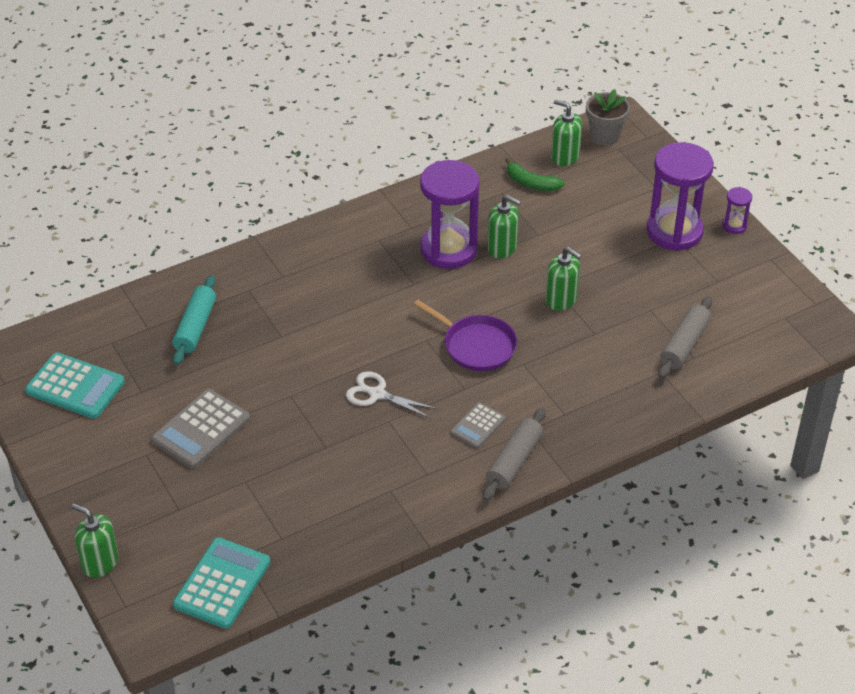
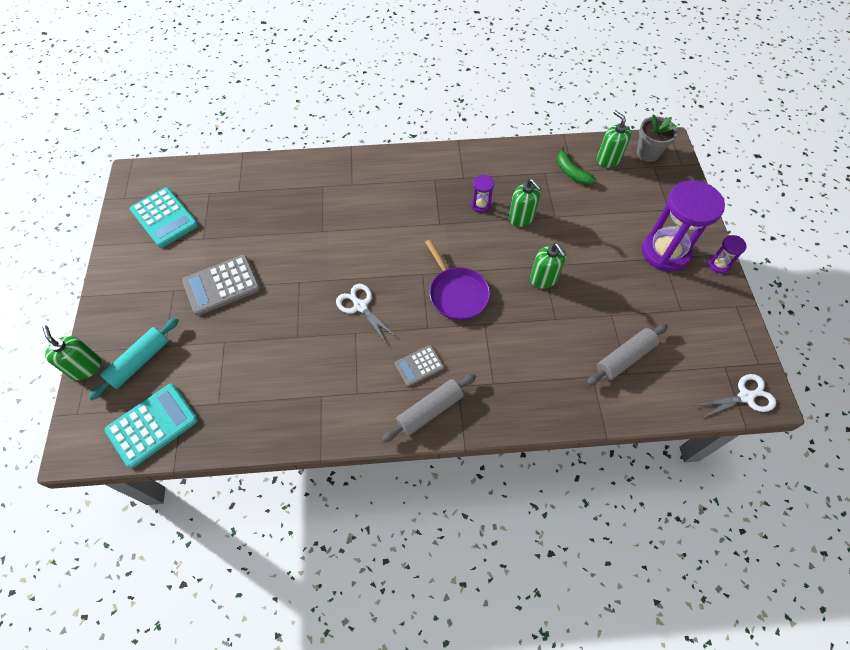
camera: 25 degrees right, 15 degrees up
(195, 327) = (269, 202): turquoise rolling pin -> turquoise rolling pin (139, 362)
(448, 249) = (480, 205): purple hourglass -> purple hourglass, size x0.44
(816, 336) = (746, 396): none -> white scissors

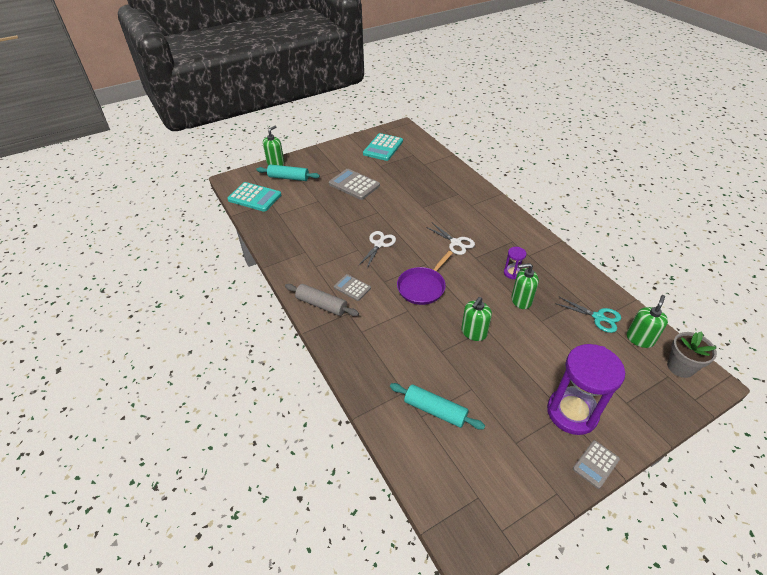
camera: 65 degrees right, 15 degrees down
(521, 218) = (521, 300): green soap dispenser -> green soap dispenser turned 60 degrees clockwise
(571, 172) = (598, 317): green banana -> turquoise scissors
(624, 358) = (435, 410): grey rolling pin -> turquoise rolling pin
(718, 264) = (595, 464): purple hourglass -> grey calculator
(746, 396) = (456, 525): white scissors -> white scissors (456, 243)

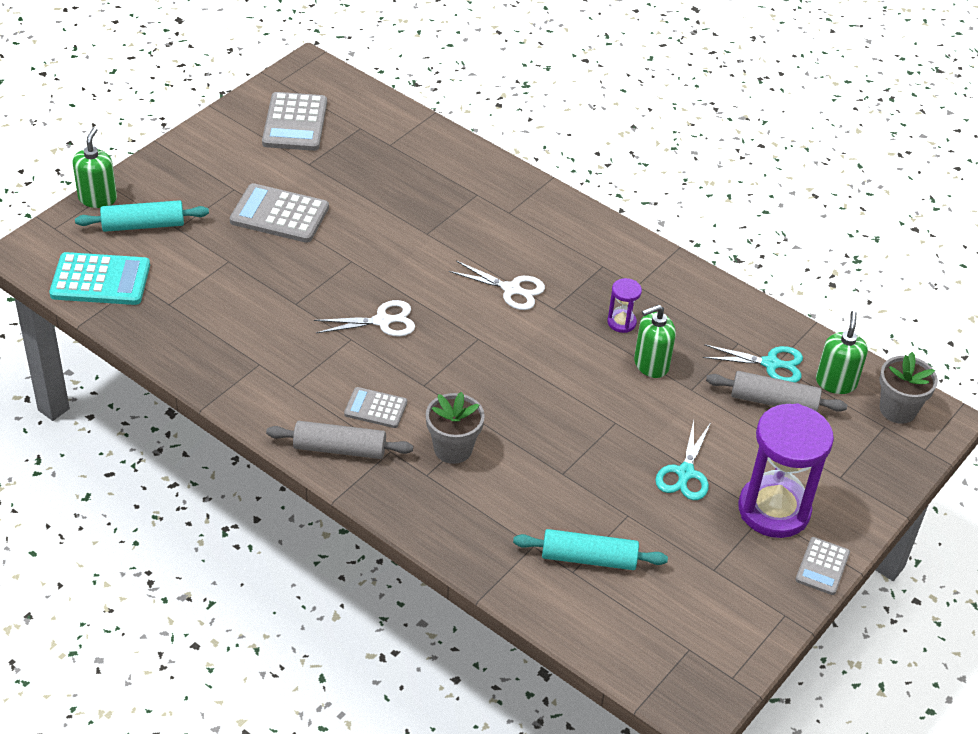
camera: 25 degrees left, 0 degrees up
(379, 244) = (383, 321): white scissors -> white scissors turned 75 degrees clockwise
(383, 147) = (295, 123): turquoise calculator -> grey calculator
(383, 320) = (453, 449): none -> grey flower pot
(422, 287) = (490, 379): purple pan -> none
(473, 332) = (599, 432): green soap dispenser -> none
(519, 372) = (685, 473): none -> turquoise scissors
(593, 341) = (774, 401): none -> grey rolling pin

